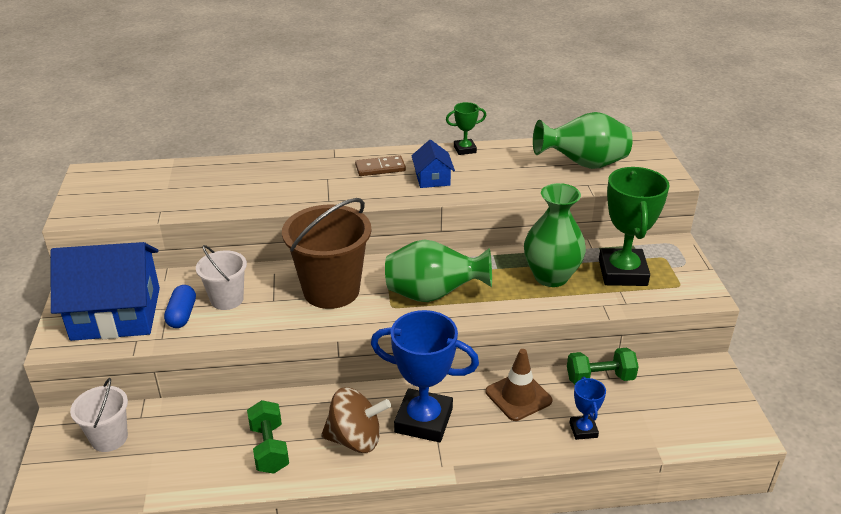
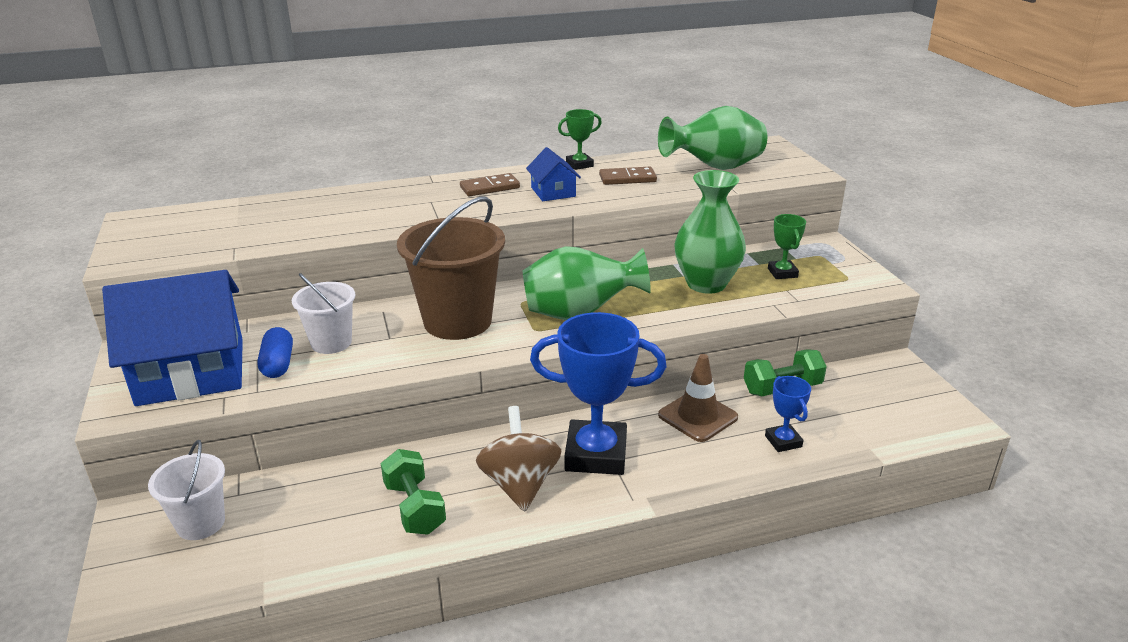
camera: 10 degrees left, 5 degrees down
(355, 439) = (520, 484): brown spinning top -> brown spinning top turned 90 degrees counterclockwise
(501, 170) = (627, 179): none -> brown domino
(622, 272) = (782, 273): green trophy -> green trophy, size x0.48

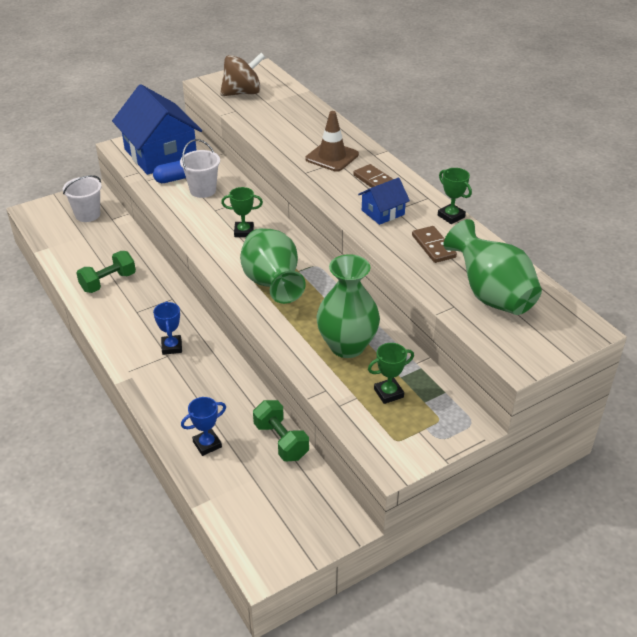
camera: 75 degrees right, 10 degrees up
(457, 321) = (244, 232): brown bucket -> green trophy
(520, 484) = (135, 319): brown spinning top -> brown spinning top (243, 93)
(596, 454) = (172, 347): blue trophy -> blue trophy, size x0.48
(697, 416) = (228, 393): brown traffic cone -> brown traffic cone (332, 157)

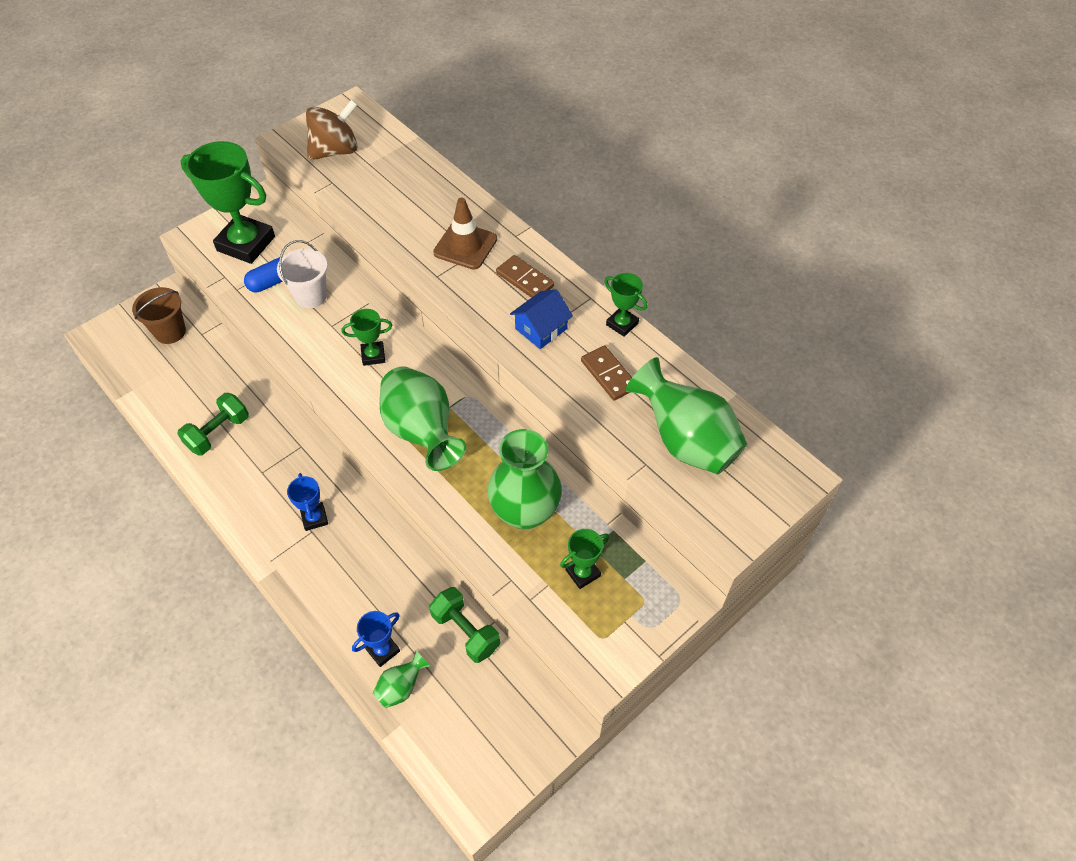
camera: 10 degrees left, 15 degrees up
(87, 215) = (170, 332): white bucket -> brown bucket
(160, 154) = (246, 244): blue house -> green trophy
(217, 473) = (401, 687): none -> green vase

